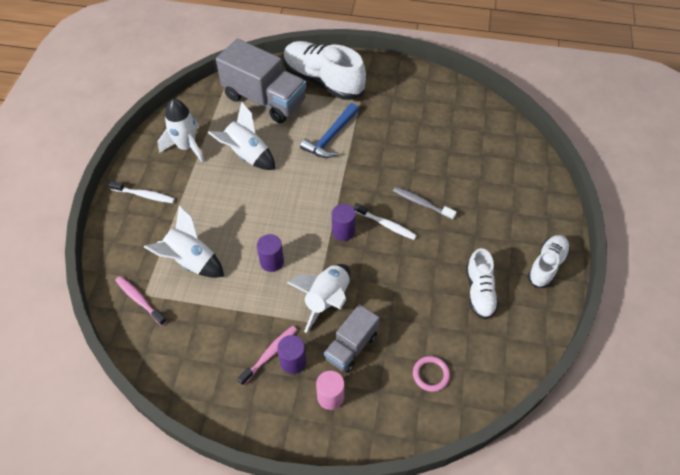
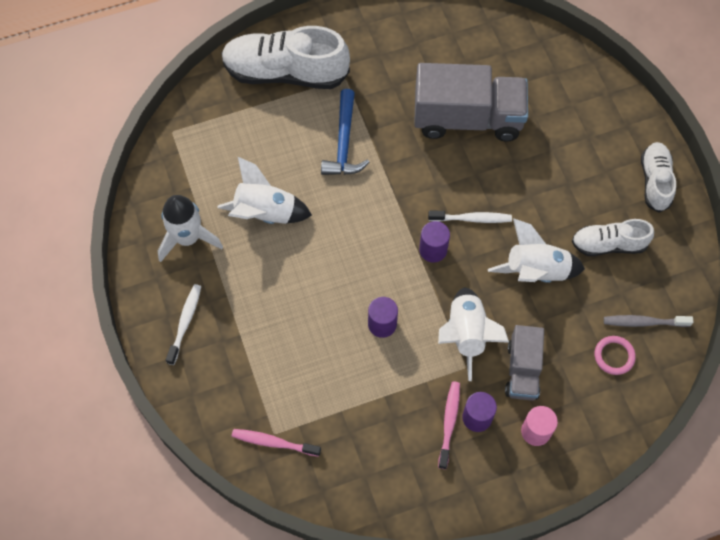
camera: 30 degrees left, 10 degrees up
(144, 195) = (185, 322): white toothbrush -> white toothbrush turned 60 degrees counterclockwise
(191, 261) = (296, 370): white rocket -> white rocket (536, 271)
(264, 99) = (234, 130): grey truck -> grey truck (467, 118)
(421, 203) = (492, 174): grey toothbrush -> grey toothbrush (644, 322)
(479, 292) = (608, 244): white shoe -> white shoe turned 120 degrees clockwise

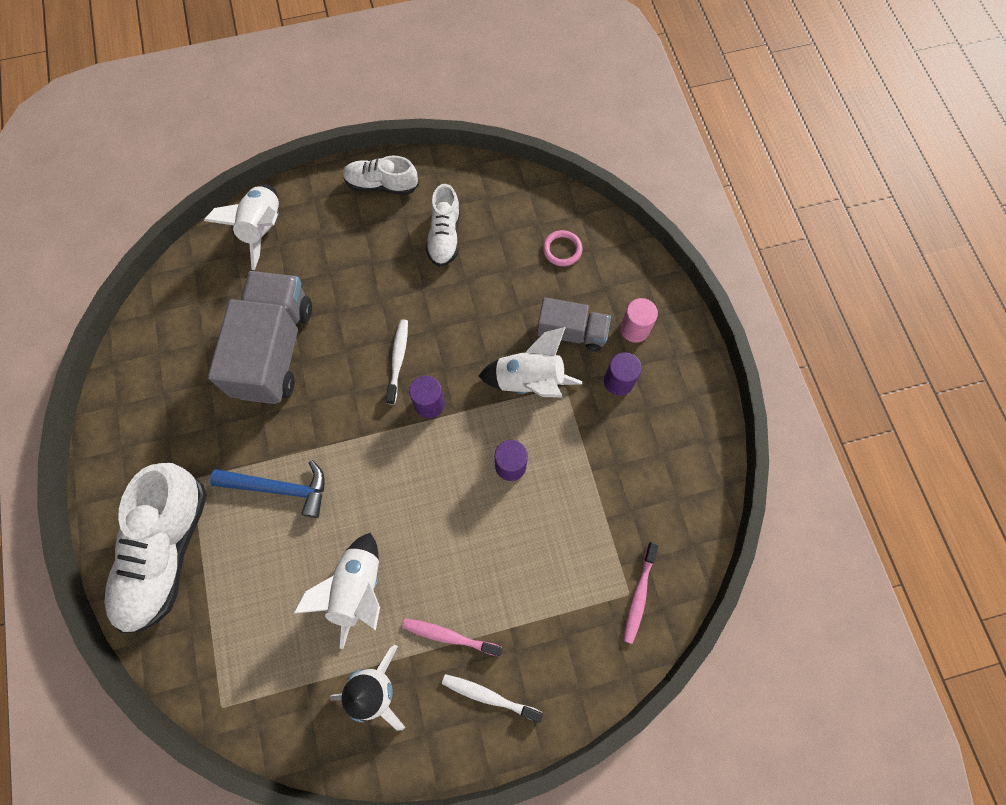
camera: 85 degrees left, 5 degrees up
(449, 423) = (623, 409): pink toothbrush -> pink toothbrush (449, 636)
(536, 271) = (466, 306): white rocket -> white rocket (263, 229)
(644, 322) = (529, 219): grey toothbrush -> none

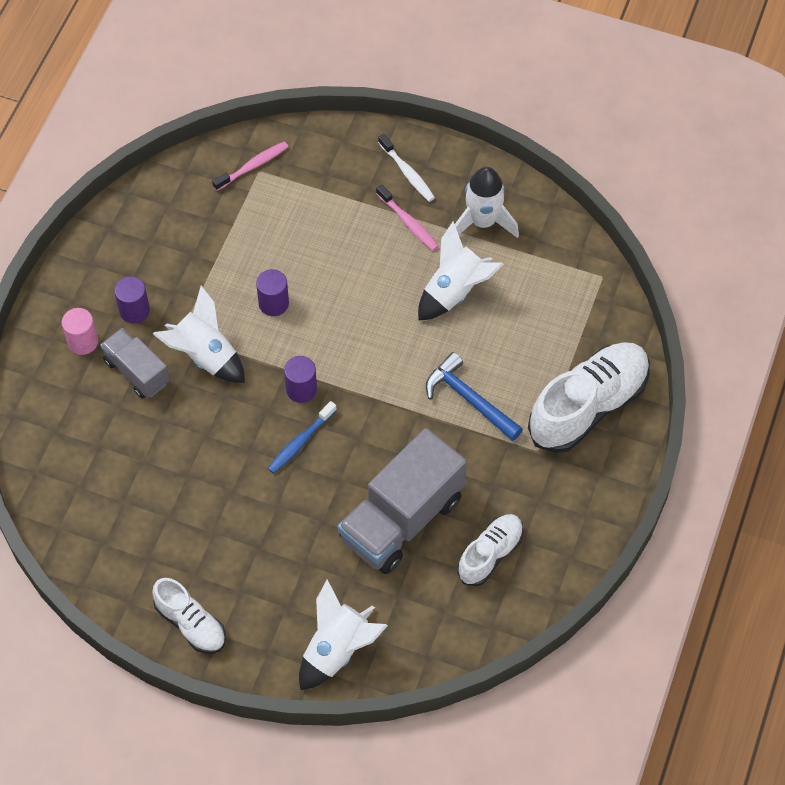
camera: 145 degrees left, 10 degrees down
(398, 360) = (300, 442): white toothbrush -> blue toothbrush
(444, 236) = (173, 530): white shoe -> white shoe (490, 554)
(562, 250) = (80, 448): pink ring -> none

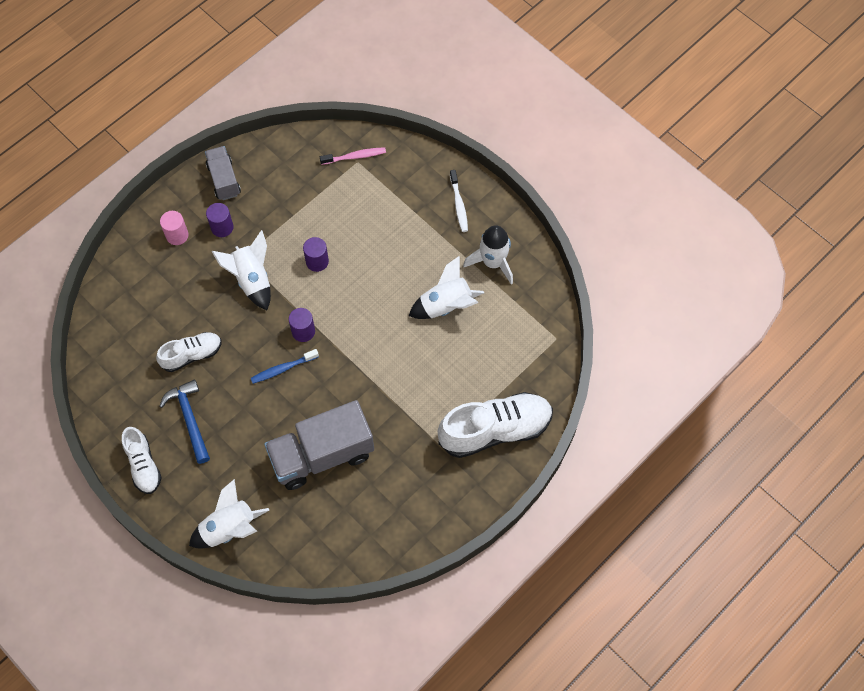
camera: 25 degrees right, 5 degrees up
(137, 372) = (201, 272): grey truck -> grey truck (224, 180)
(408, 222) = (440, 241): pink toothbrush -> none
(469, 399) = (414, 388): blue hammer -> blue hammer (190, 419)
(490, 554) = (369, 507): white shoe -> white shoe (192, 355)

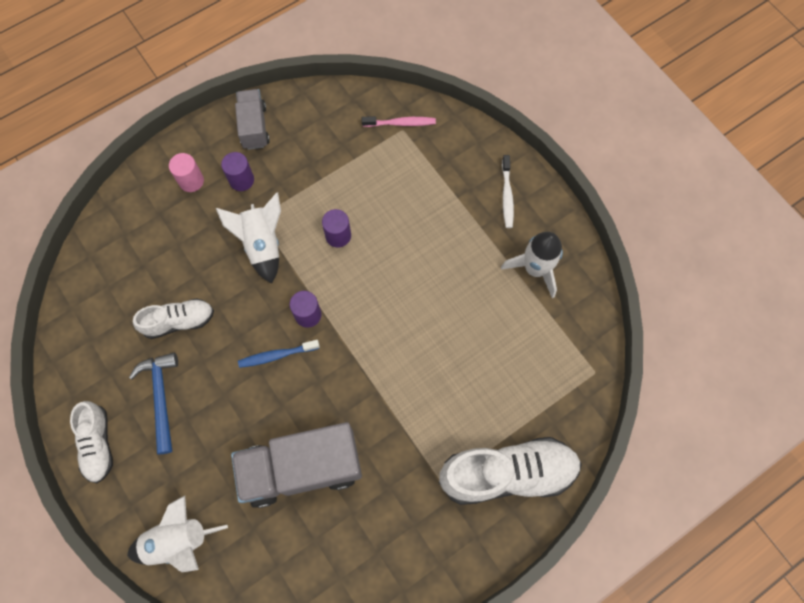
camera: 10 degrees right, 5 degrees up
(446, 305) = (474, 311): white rocket -> none

